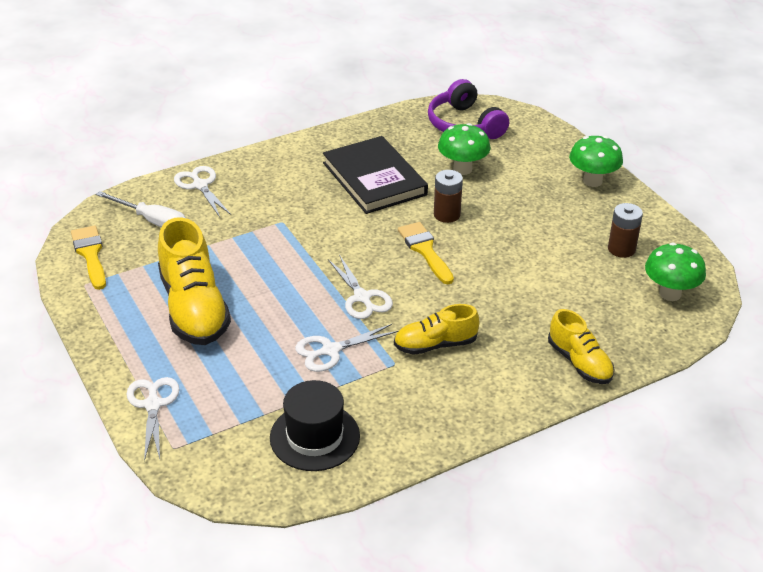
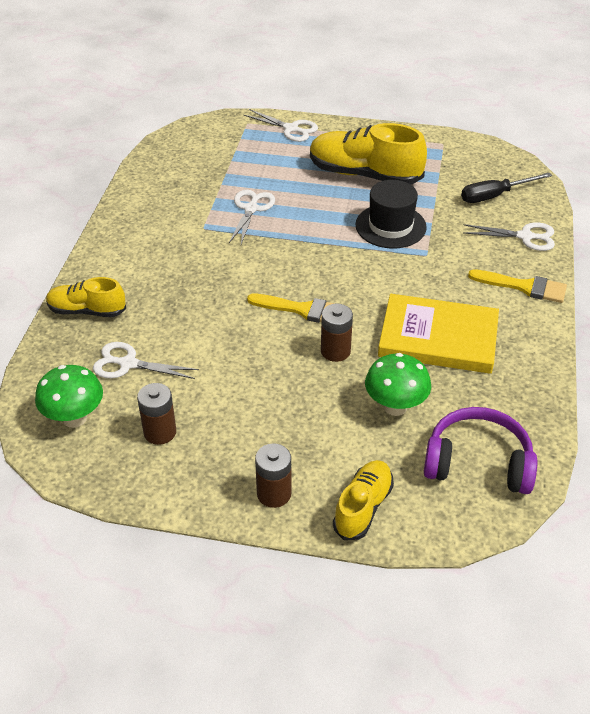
camera: 130 degrees right, 5 degrees up
(90, 254) = (477, 157): yellow brush -> yellow brush (523, 287)
(152, 221) = (494, 196): white screwdriver -> black screwdriver
(314, 437) = (188, 169): black hat -> black hat (390, 226)
(362, 297) = (286, 248): white scissors -> white scissors (128, 364)
(374, 179) = (438, 338): black book -> yellow book
(435, 345) = (196, 255): yellow shoe -> yellow shoe (363, 507)
(592, 181) = (274, 494): green mushroom -> brown battery

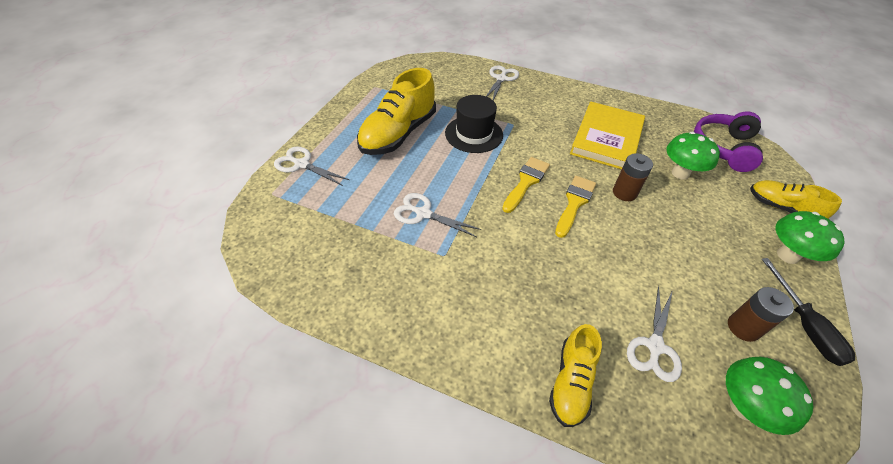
camera: 80 degrees left, 5 degrees up
(274, 494) = (787, 255): brown battery -> green mushroom
(291, 129) = (302, 164): white scissors -> white scissors turned 105 degrees counterclockwise
(494, 196) = (451, 80): black screwdriver -> black screwdriver (804, 326)
(523, 287) = (554, 92): yellow brush -> yellow brush (526, 182)

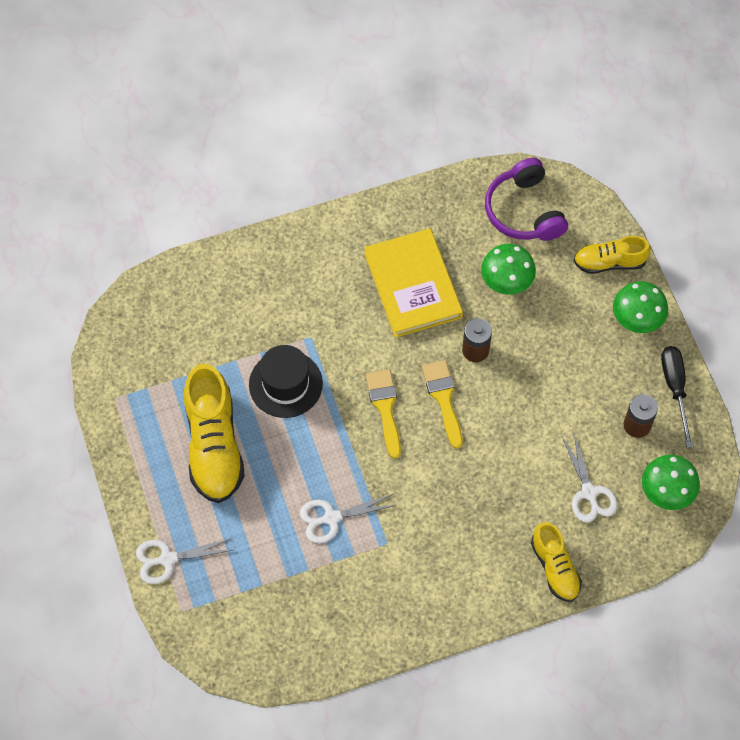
camera: 40 degrees left, 15 degrees up
(501, 79) = (236, 271): white scissors -> none
(804, 326) = (675, 388): black screwdriver -> black screwdriver turned 135 degrees counterclockwise

